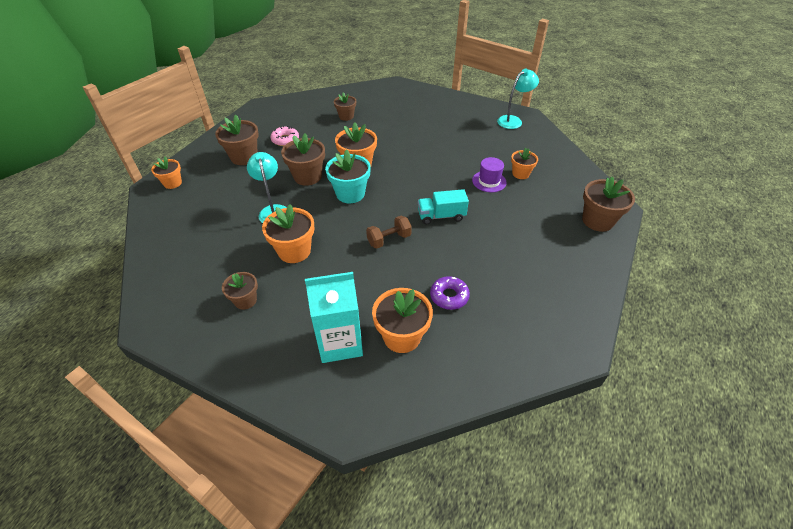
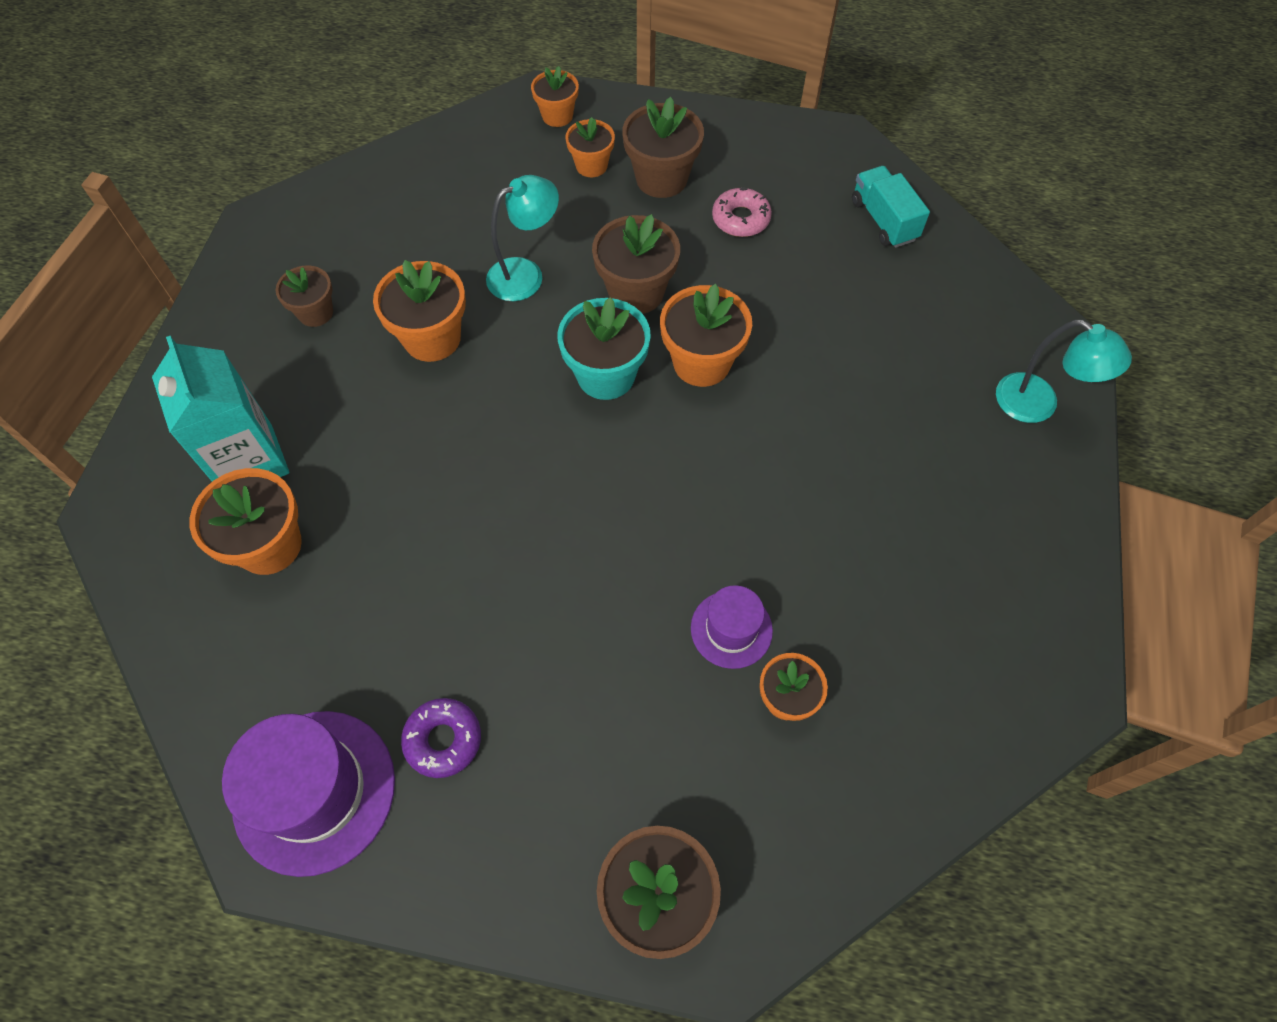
camera: 75 degrees right, 15 degrees up
(217, 177) = (591, 165): none -> orange flower pot
(346, 116) = (872, 292): brown flower pot -> none
(389, 239) = (492, 473): brown dumbbell -> none
(441, 216) = (583, 550): turquoise truck -> turquoise truck (883, 220)
(449, 296) = (366, 603): purple donut -> purple donut (443, 740)
(513, 120) = (1026, 658): turquoise lamp -> turquoise lamp (1038, 405)
(548, 328) = (314, 791): none -> purple hat

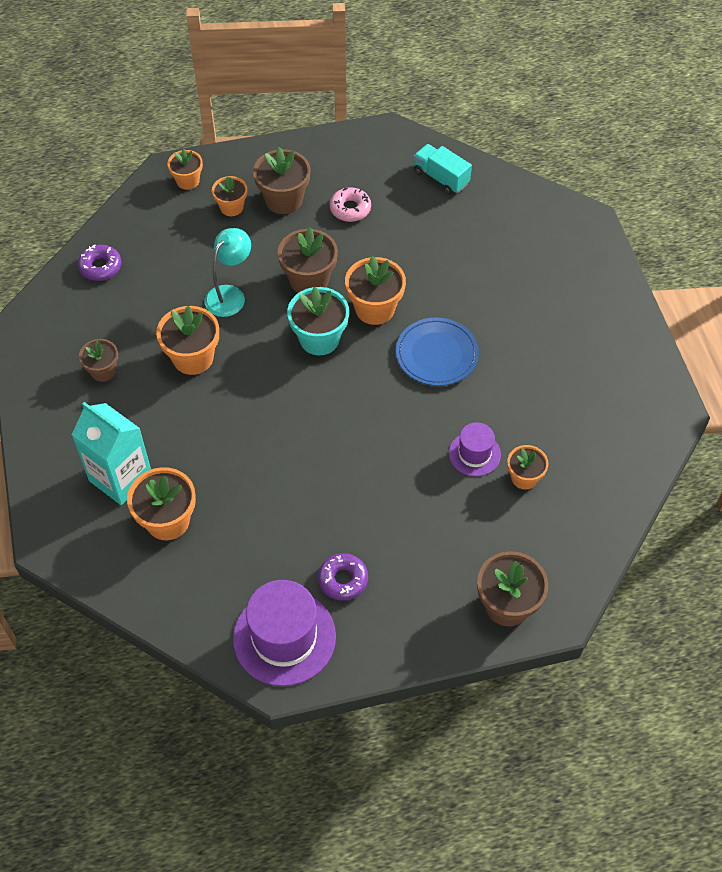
camera: 25 degrees left, 5 degrees down
(392, 183) = (100, 267): none -> purple donut
(753, 459) = (436, 354): none -> blue plate
(1038, 405) = (586, 260): turquoise lamp -> none

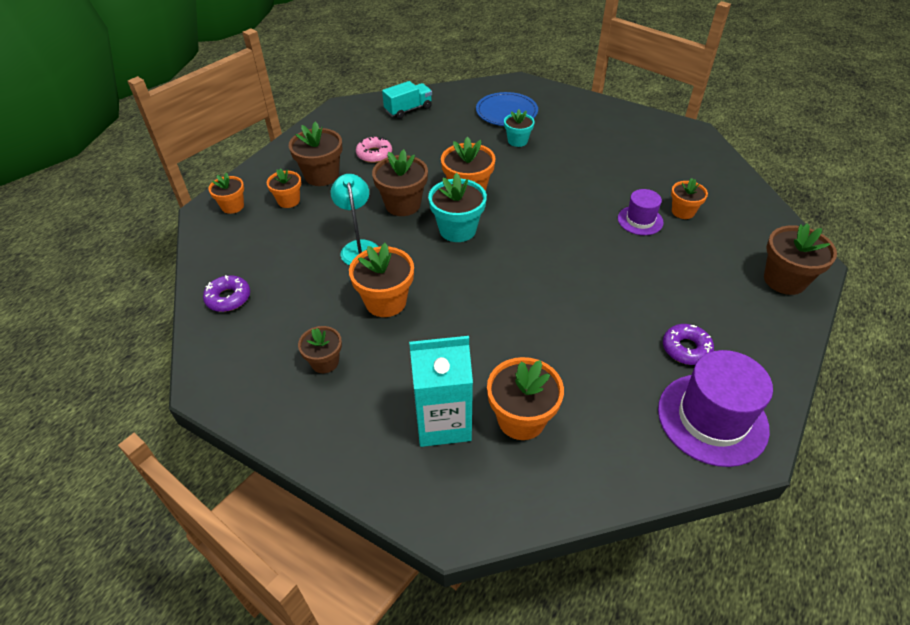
camera: 45 degrees left, 10 degrees down
(436, 354) = (539, 188): blue plate -> blue plate (506, 112)
(441, 178) = (408, 110): turquoise truck -> turquoise truck turned 150 degrees clockwise
(489, 289) = (517, 141): none -> turquoise flower pot

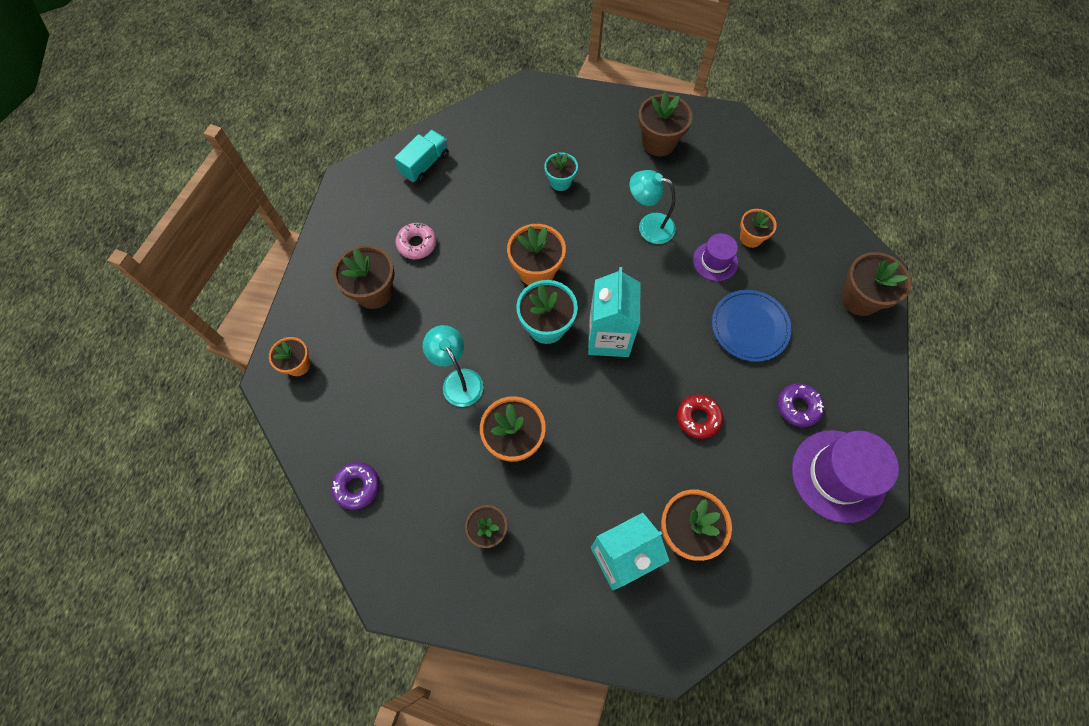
camera: 20 degrees left, 20 degrees up
(288, 201) = (355, 339): orange flower pot -> none
(403, 204) = (478, 308): brown flower pot -> brown flower pot (658, 142)
(506, 112) = (533, 140): blue plate -> blue plate (749, 327)
(512, 250) = (609, 337): none -> turquoise carton
(574, 331) = (698, 418): none -> red donut
(585, 184) = (648, 226): none -> turquoise lamp

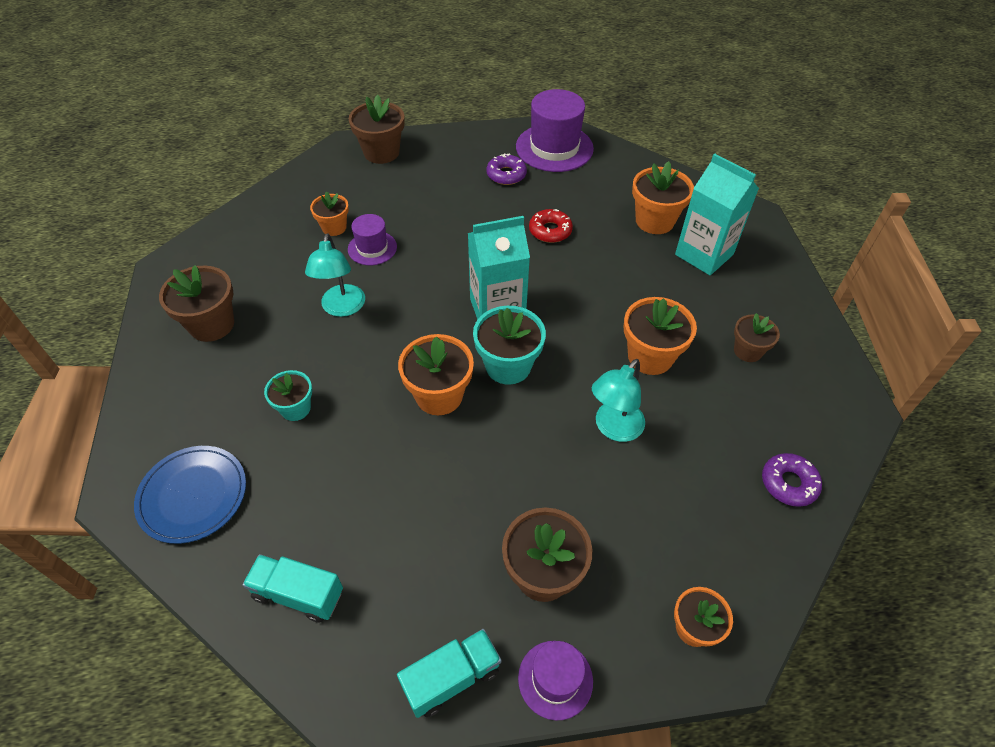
camera: 110 degrees left, 15 degrees down
(312, 277) = (555, 679): none -> purple hat
(340, 226) = (451, 678): none -> turquoise truck
(417, 244) = (446, 548): pink donut -> none
(749, 327) = (440, 213): blue plate -> blue plate (193, 495)

